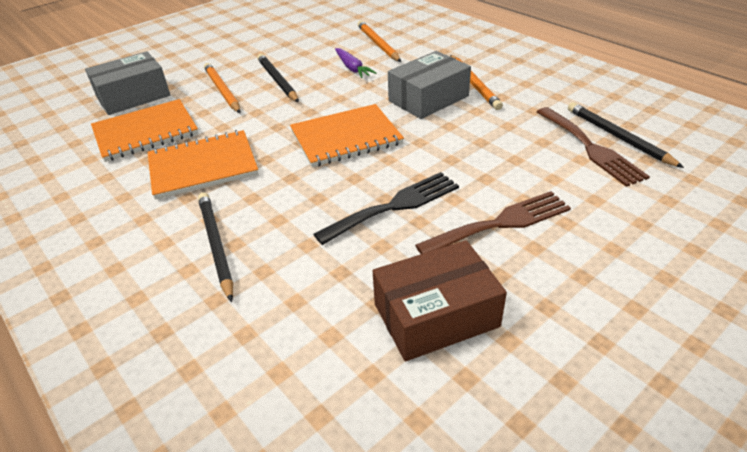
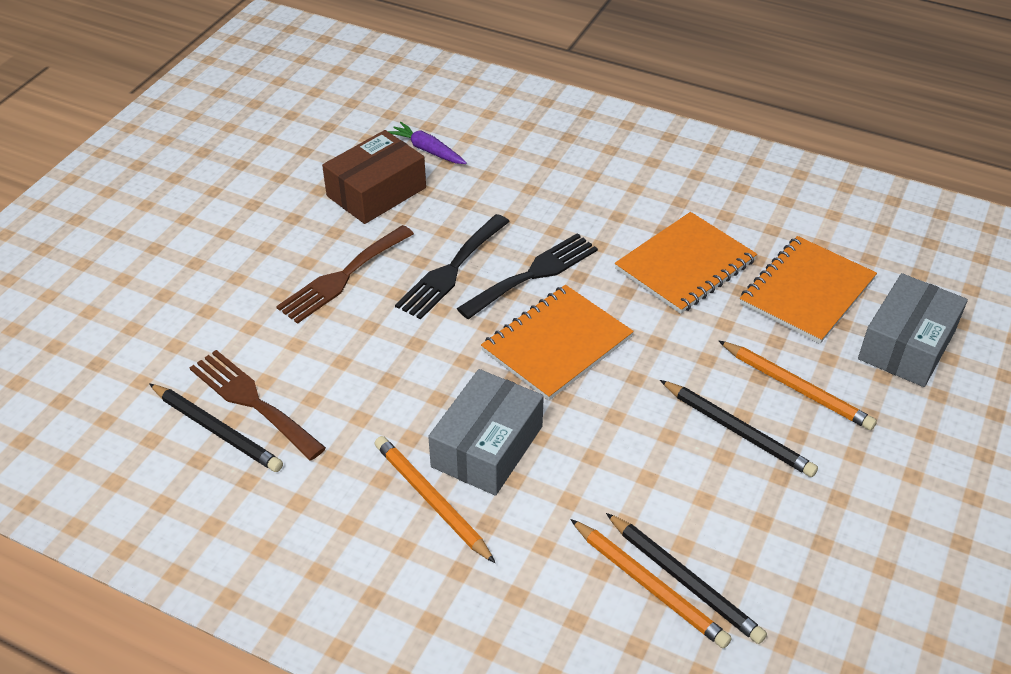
camera: 155 degrees right, 5 degrees up
(216, 245) = (588, 196): black pencil -> black pencil (684, 580)
(326, 187) = (533, 274): none -> black fork
(352, 68) = (645, 494): purple carrot -> purple carrot (427, 150)

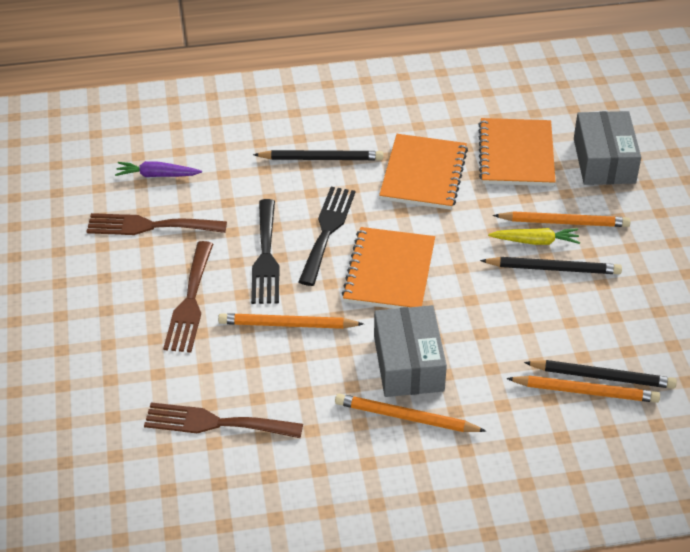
camera: 35 degrees left, 0 degrees up
(217, 430) = (211, 456): black pencil -> black pencil (321, 158)
(376, 192) = (150, 226): brown box -> brown fork
(408, 344) = (287, 324): none -> orange pencil
(744, 392) = (535, 241): none -> yellow carrot

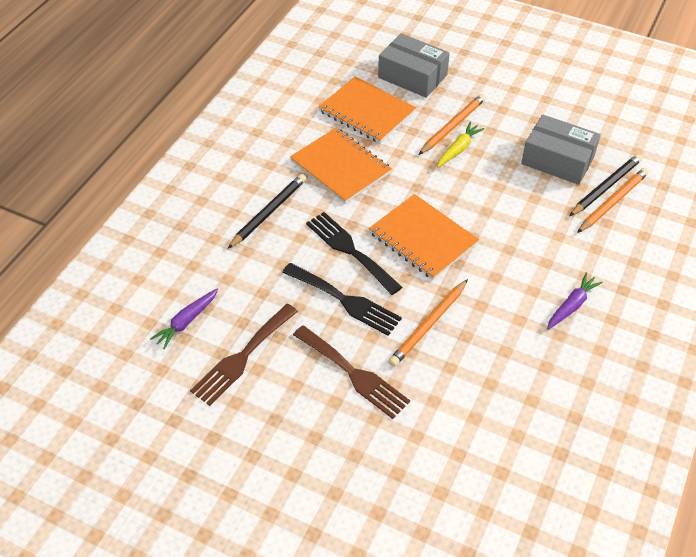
camera: 55 degrees left, 5 degrees up
(215, 423) = (498, 424): brown fork -> none
(406, 417) = (571, 305): orange pencil -> purple carrot
(408, 363) = (521, 276): grey box -> grey box (557, 160)
(553, 268) = (491, 155): black pencil -> none

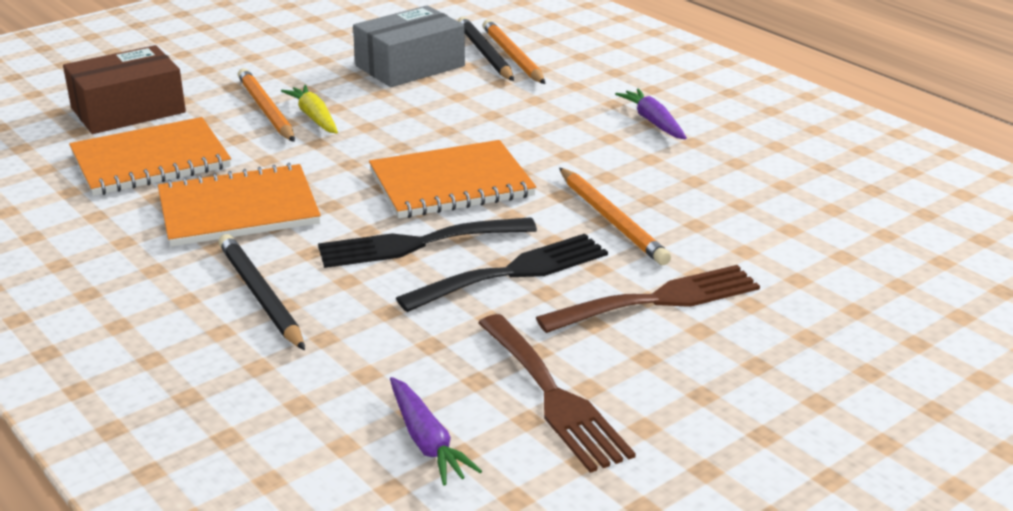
camera: 65 degrees left, 20 degrees down
(412, 76) = (128, 110): grey box -> brown box

